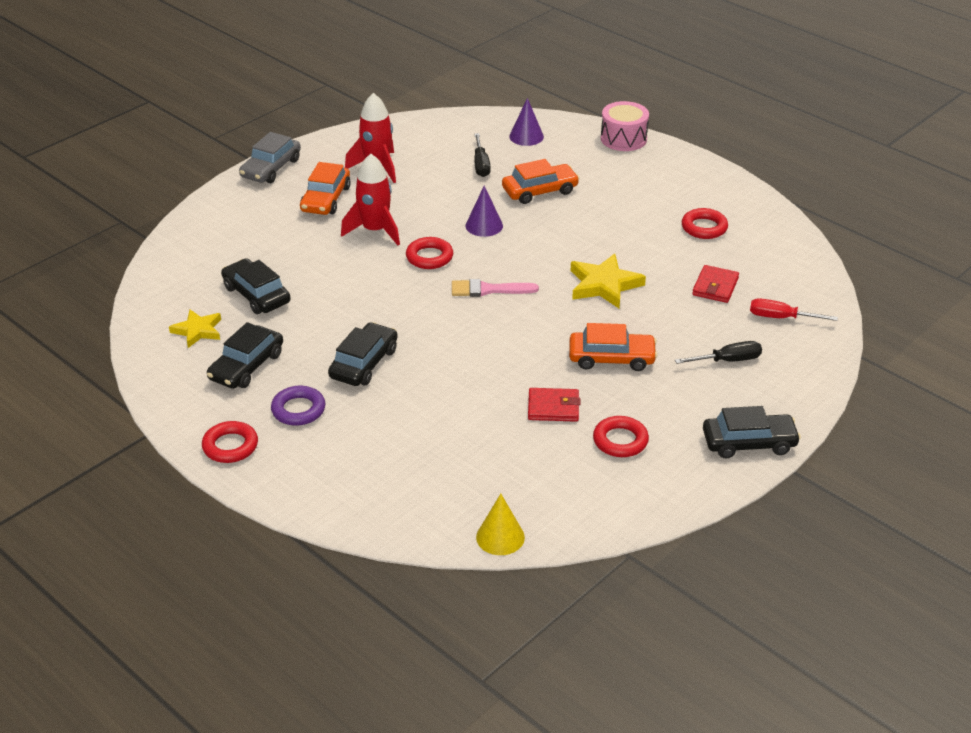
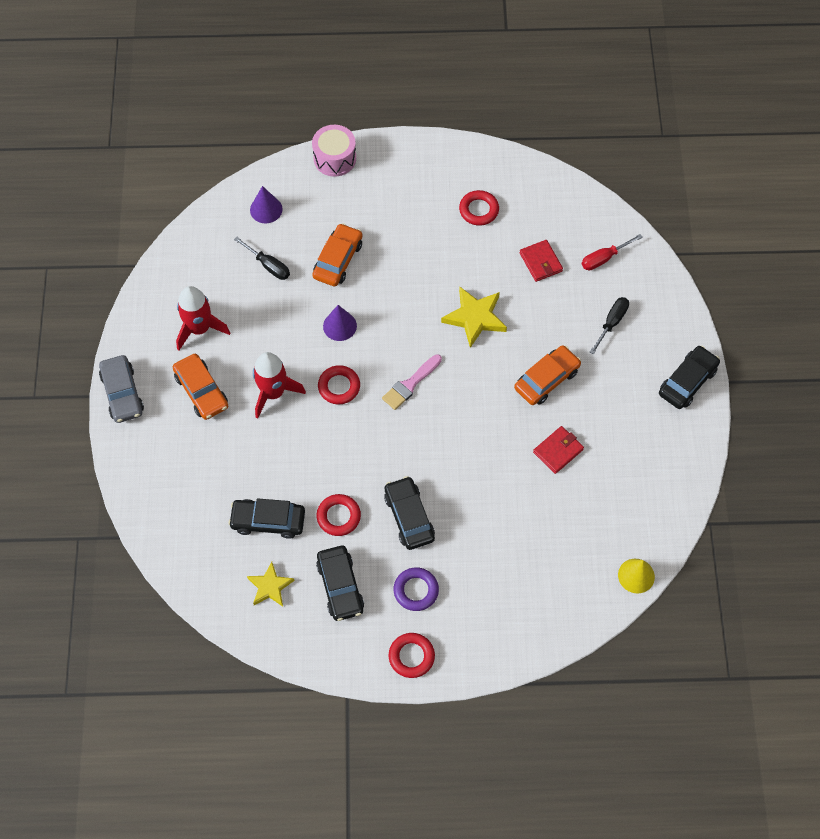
camera: 45 degrees left, 25 degrees up
(620, 441) = (621, 443): red ring -> red ring (338, 516)

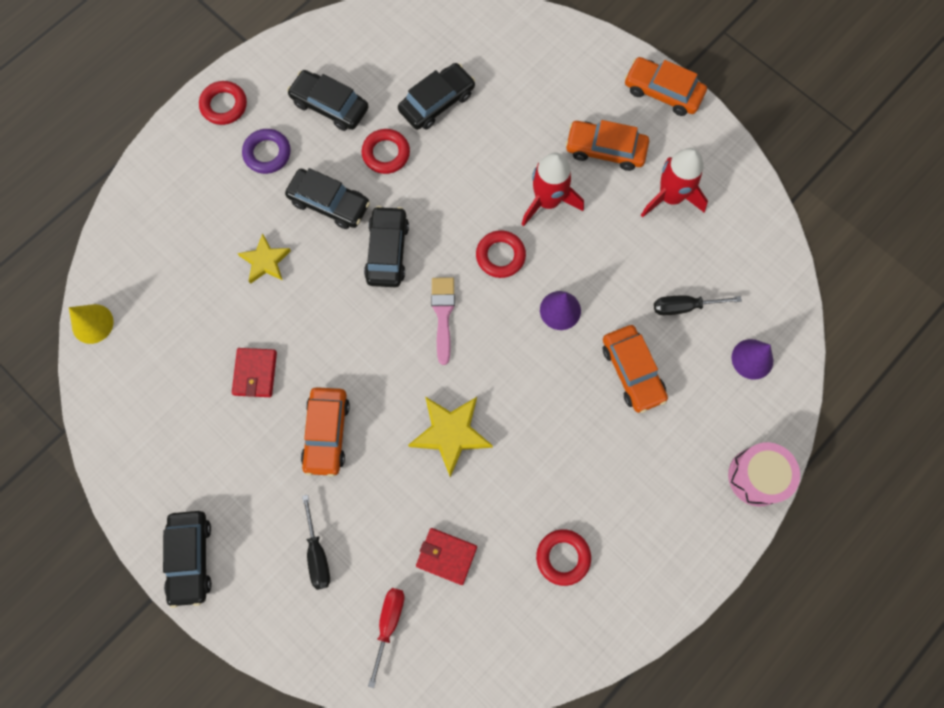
camera: 135 degrees right, 10 degrees up
(122, 393) = (663, 92): grey car -> orange car
(270, 586) = (383, 60): yellow star -> yellow star (265, 261)
(404, 452) = (387, 251): none -> black car

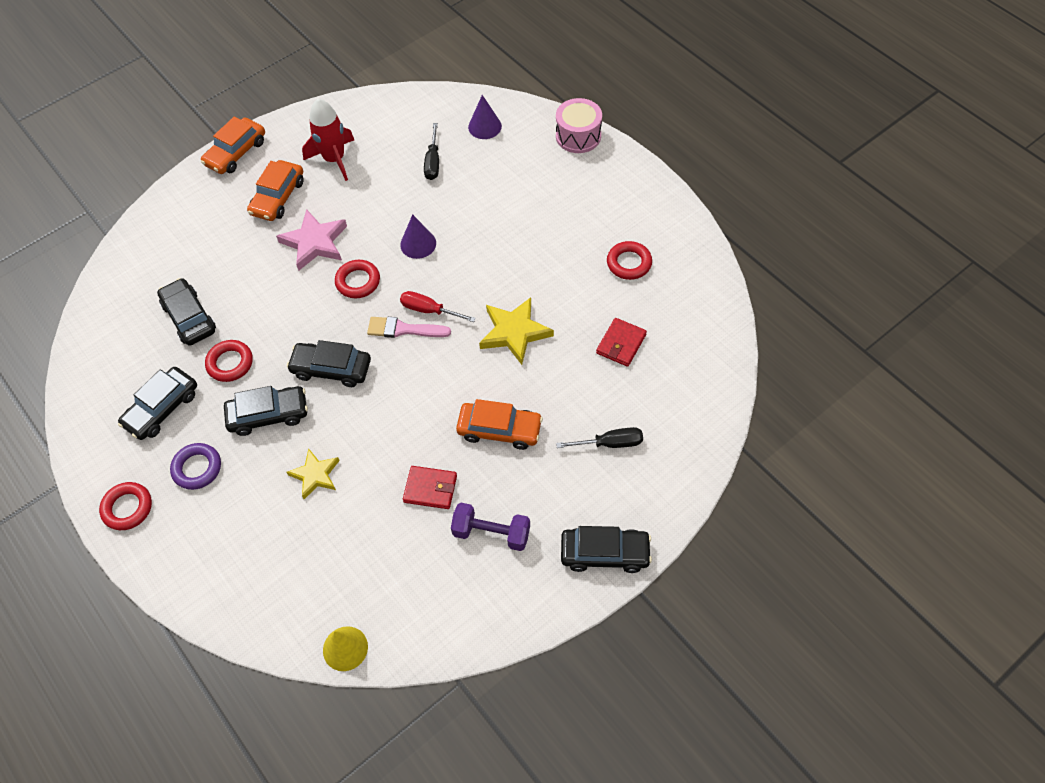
camera: 80 degrees left, 15 degrees down
(209, 441) = (491, 533): none -> purple dumbbell
(329, 203) = (268, 415): black car -> black car turned 45 degrees clockwise
(389, 623) = (674, 391): red screwdriver -> red screwdriver (428, 310)
(547, 201) = (315, 242): red rocket -> pink star
(632, 371) = (481, 201): orange car -> none

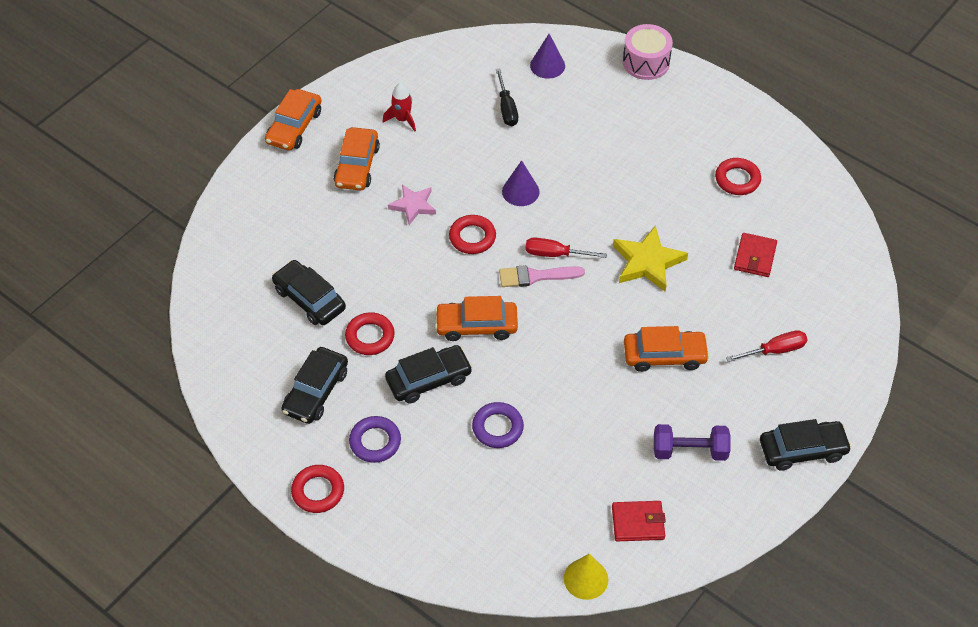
camera: 15 degrees left, 5 degrees down
(315, 242) = (413, 205): pink star -> pink star, size x0.66
(315, 475) = (497, 428): yellow star -> purple ring
(331, 369) = (476, 325): black car -> orange car
(334, 159) = (402, 119): red rocket -> red rocket, size x0.61
(430, 489) = (616, 421): red wallet -> red wallet (638, 523)
(611, 443) = (775, 350): black screwdriver -> red screwdriver

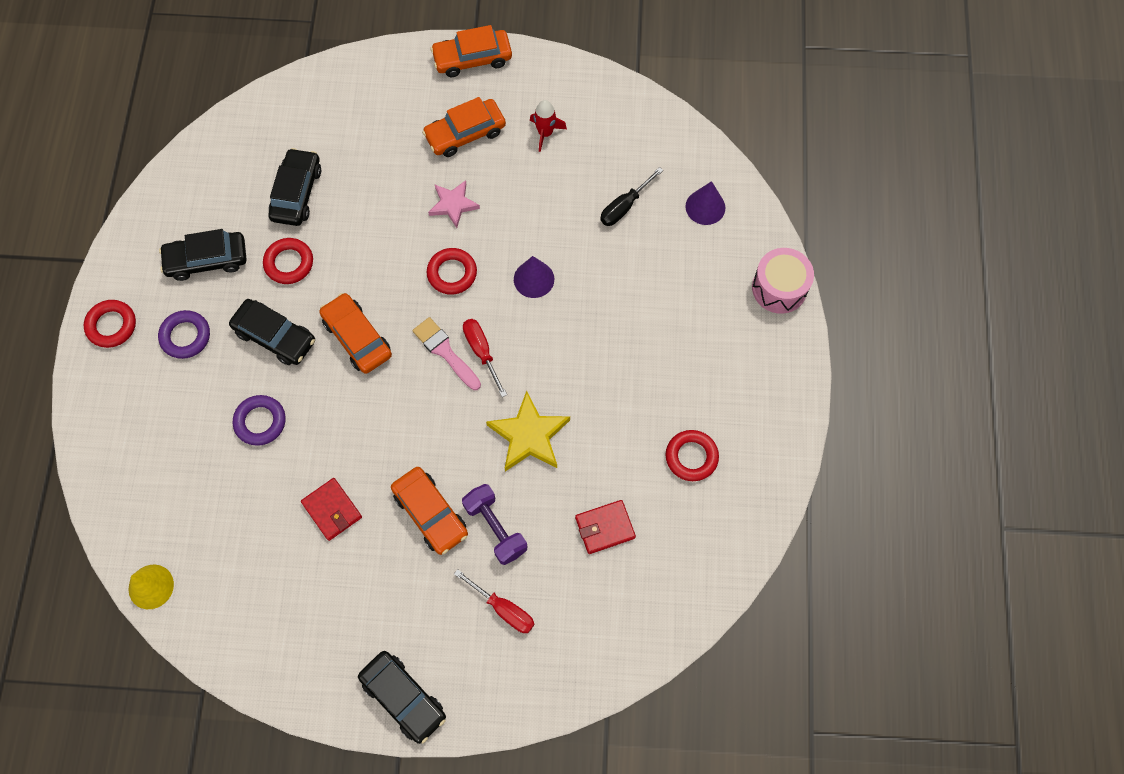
camera: 55 degrees right, 15 degrees up
(638, 523) = (233, 596): red wallet -> red wallet (332, 510)
(689, 451) = (338, 596): purple dumbbell -> purple dumbbell (495, 528)

